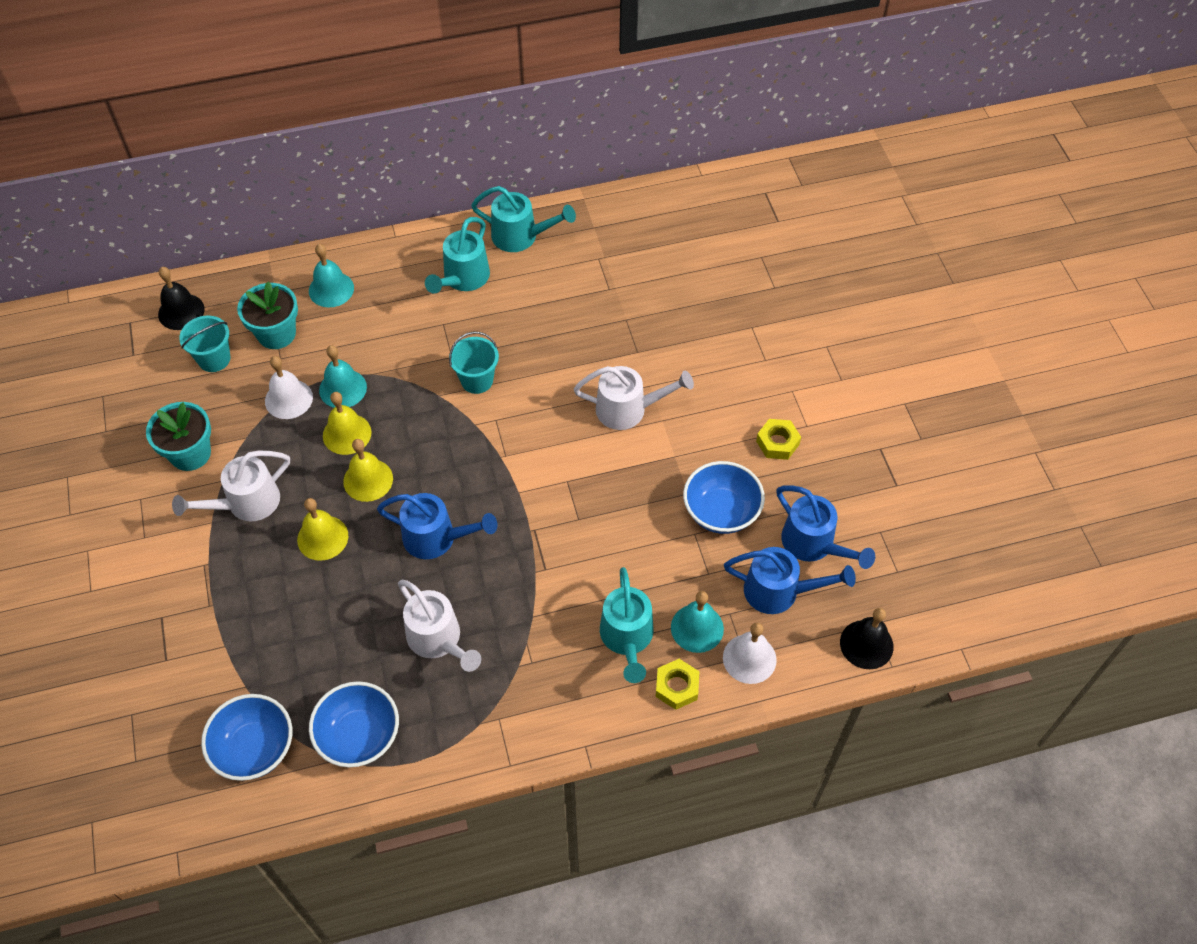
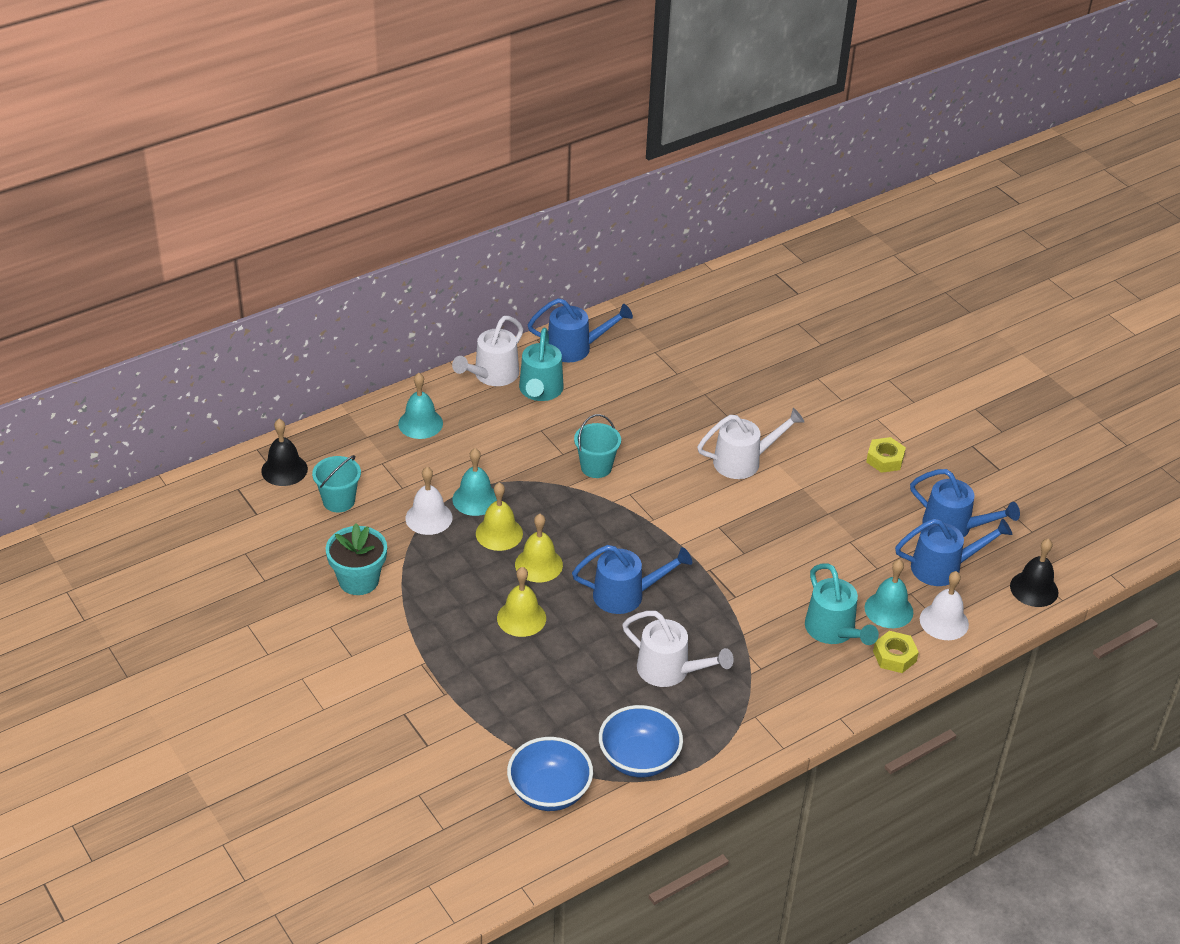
camera: 20 degrees left, 15 degrees down
(245, 504) = (434, 608): white watering can -> white watering can (491, 376)
(276, 334) = (388, 469): turquoise flower pot -> none
(521, 236) = (576, 348): turquoise watering can -> blue watering can
(721, 511) = (864, 520): blue bowl -> none

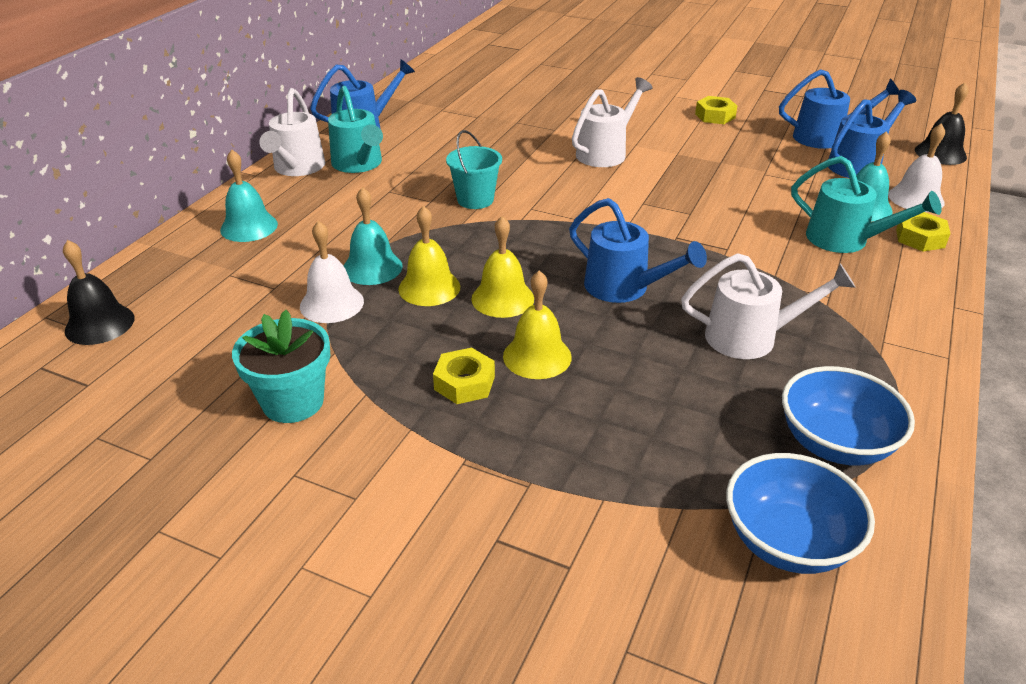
camera: 30 degrees left, 5 degrees down
(339, 501) = (200, 329): turquoise bucket -> none
(463, 615) = (464, 383): none -> yellow nut
(627, 595) = (625, 288): blue watering can -> blue watering can turned 75 degrees clockwise

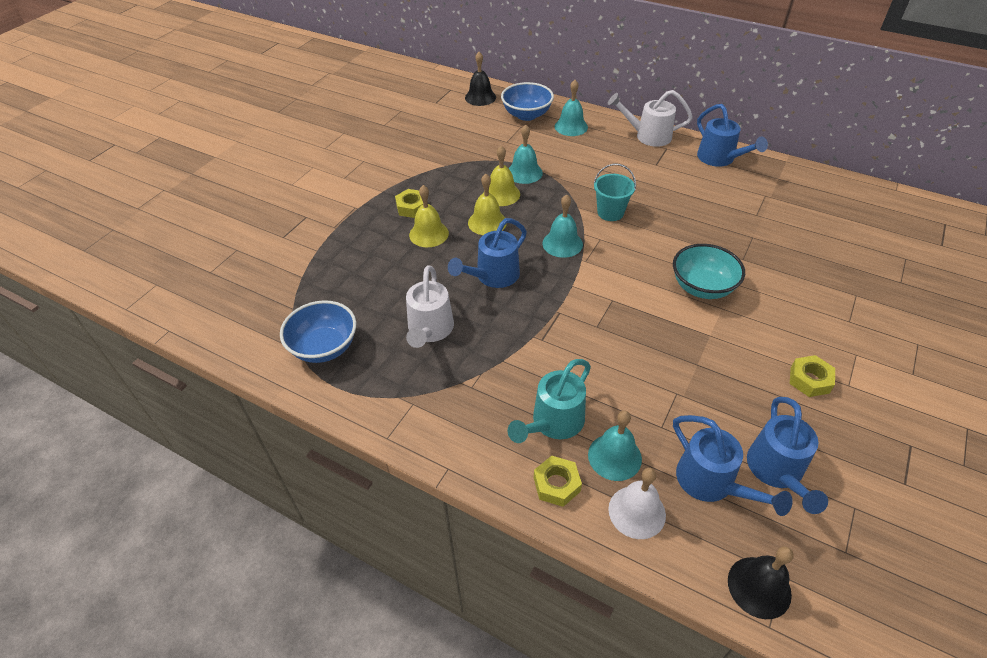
camera: 95 degrees right, 10 degrees up
(293, 402) = (410, 156): turquoise flower pot -> none
(331, 303) = (489, 161): white bell -> none
(359, 165) = (657, 160): turquoise watering can -> none
(544, 234) = (562, 243): none -> turquoise bell
(606, 152) = (702, 287): white watering can -> turquoise bowl
(787, 541) = (267, 310): blue bowl -> blue bowl (526, 115)

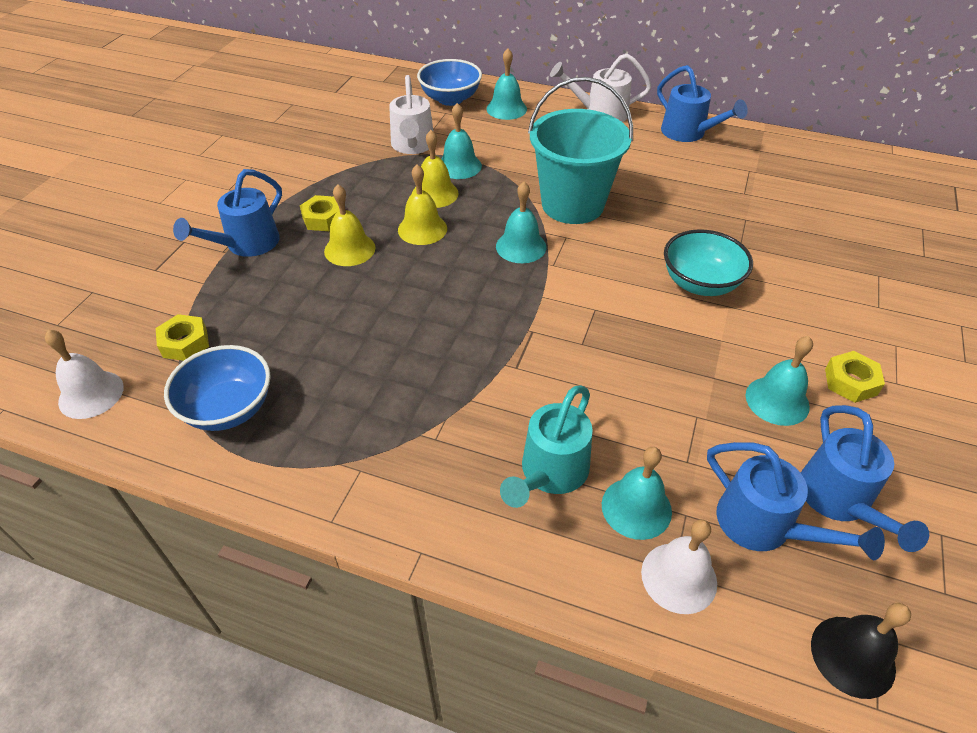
camera: 10 degrees left, 0 degrees up
(229, 326) = (91, 394): none -> white bell
(429, 331) = (368, 372): white watering can -> white watering can (412, 146)
(480, 97) = (390, 82): black bell -> none
(492, 276) = (440, 295): blue watering can -> blue watering can (246, 245)
(556, 484) = (569, 555): yellow nut -> yellow nut (185, 343)
(610, 212) = (572, 204): turquoise bucket -> turquoise bucket, size x1.92
(744, 388) = (777, 400): none -> turquoise bell

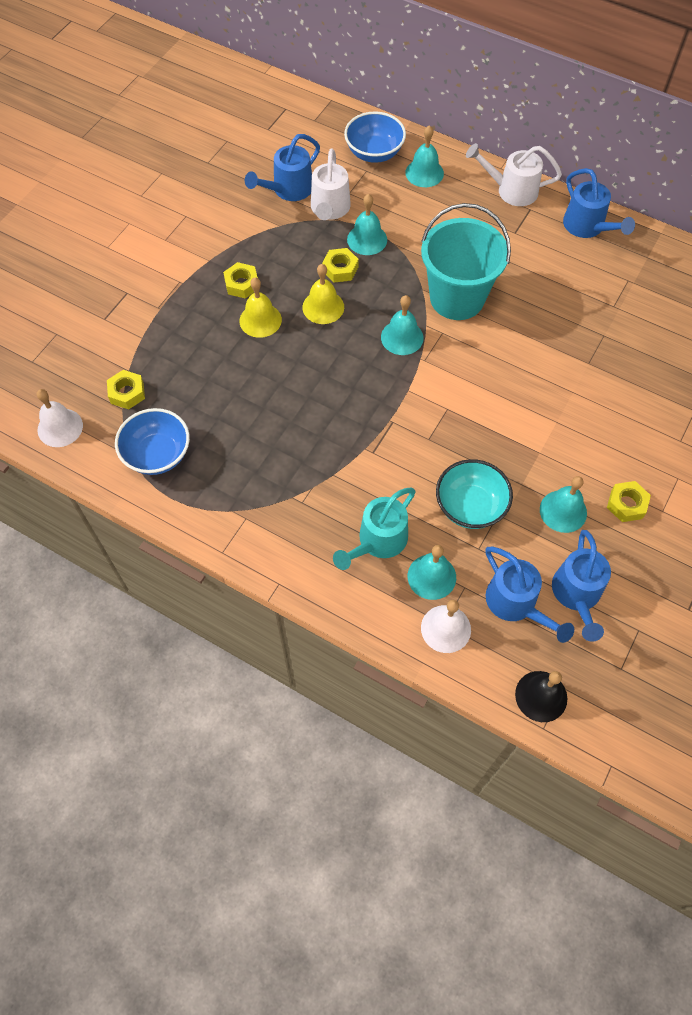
camera: 10 degrees right, 15 degrees up
(246, 245) = (177, 303): blue watering can -> blue watering can (288, 190)
(435, 193) = (340, 269): yellow bell -> yellow nut
(700, 283) = (540, 396): turquoise bowl -> turquoise bowl (470, 506)

